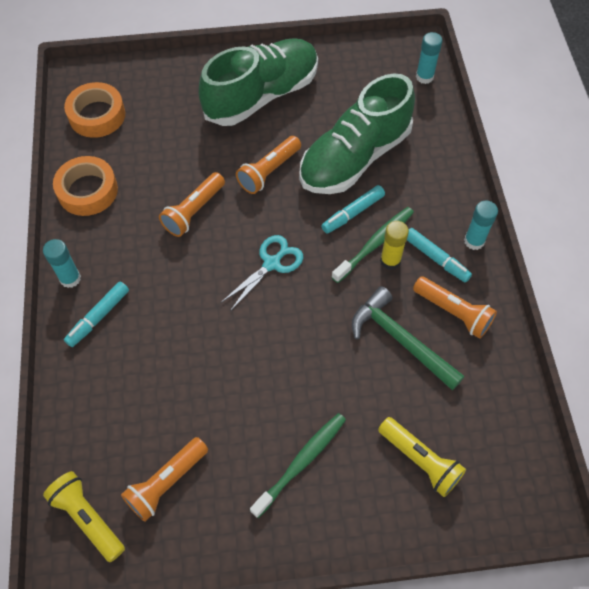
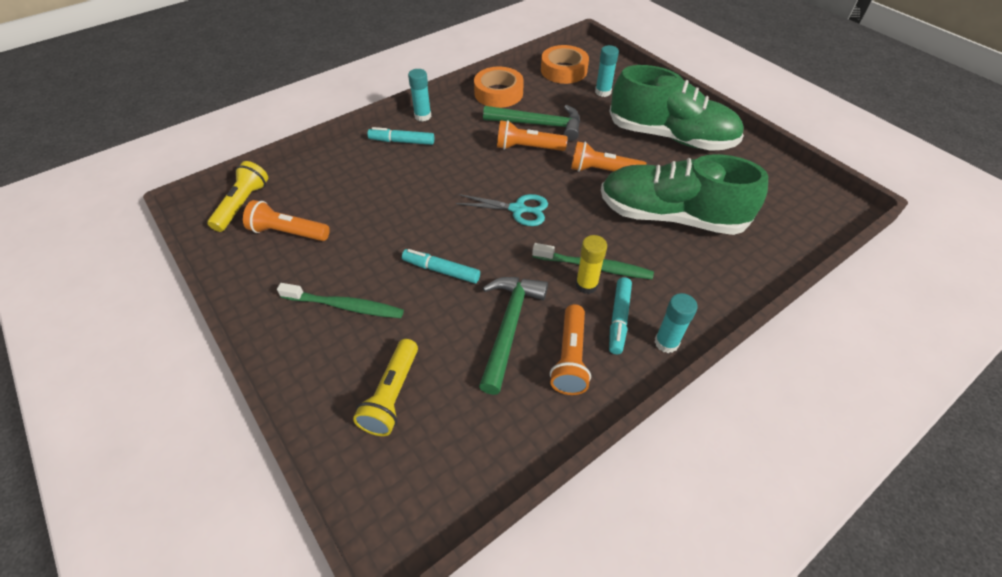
camera: 60 degrees right, 10 degrees down
(166, 184) = (538, 124): none -> green hammer
(353, 213) = (612, 239): turquoise marker -> turquoise marker (441, 270)
(424, 77) = (814, 226): turquoise glue stick -> turquoise glue stick (603, 92)

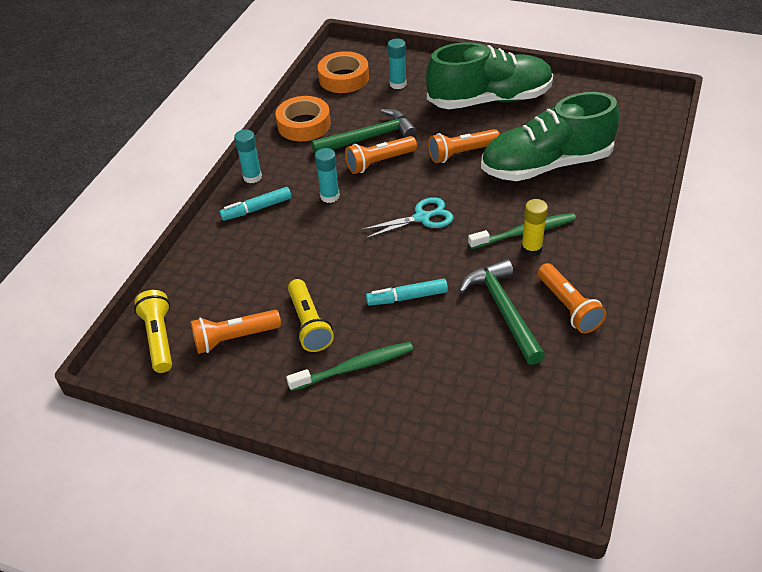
camera: 30 degrees left, 5 degrees down
(392, 395) = (463, 407): yellow flashlight -> yellow flashlight (309, 324)
(619, 319) = (577, 261): turquoise marker -> none
(666, 342) = (624, 259): turquoise glue stick -> turquoise glue stick (330, 196)

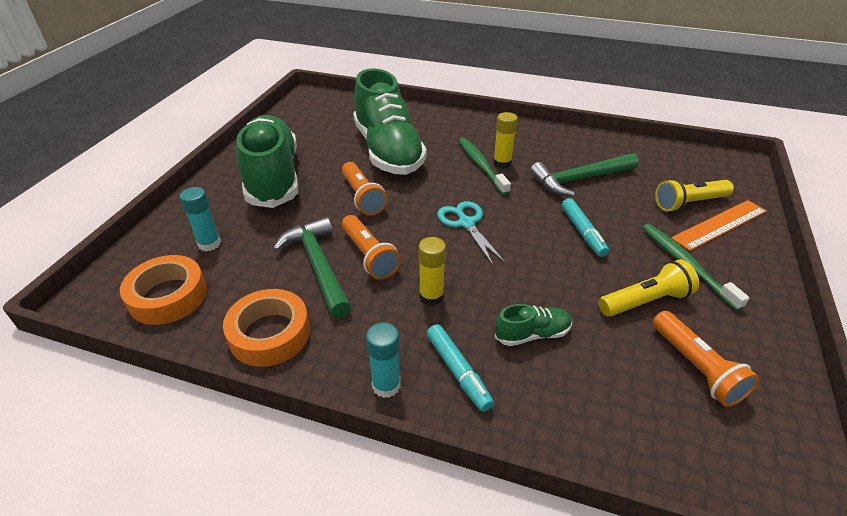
camera: 95 degrees left, 5 degrees down
(159, 338) = (737, 457): yellow flashlight -> yellow flashlight (689, 203)
(283, 248) = (532, 334): none -> green shoe
(330, 196) = (431, 296): turquoise glue stick -> yellow glue stick
(418, 418) = (720, 224): none -> orange ruler
(568, 306) = (565, 150): orange flashlight -> none

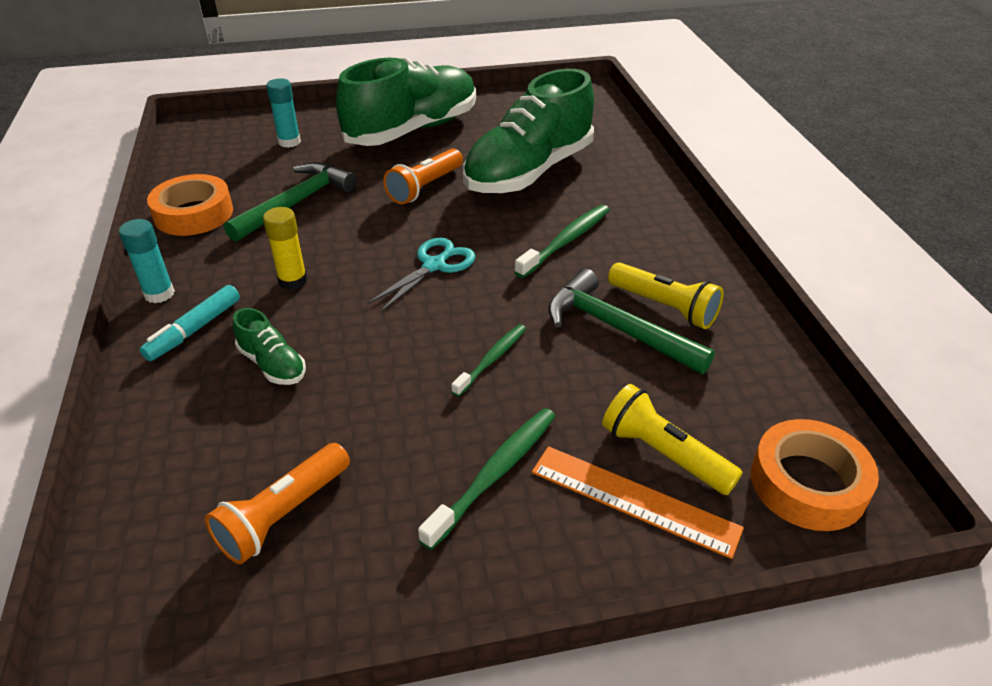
camera: 60 degrees right, 0 degrees up
(168, 296) = (213, 153): orange tape -> orange tape (808, 483)
(369, 256) = (331, 224): orange flashlight -> none
(502, 163) = (588, 255): yellow glue stick -> none
(582, 232) = (492, 359): turquoise marker -> green toothbrush
(645, 301) = (385, 445): yellow flashlight -> yellow flashlight (664, 307)

